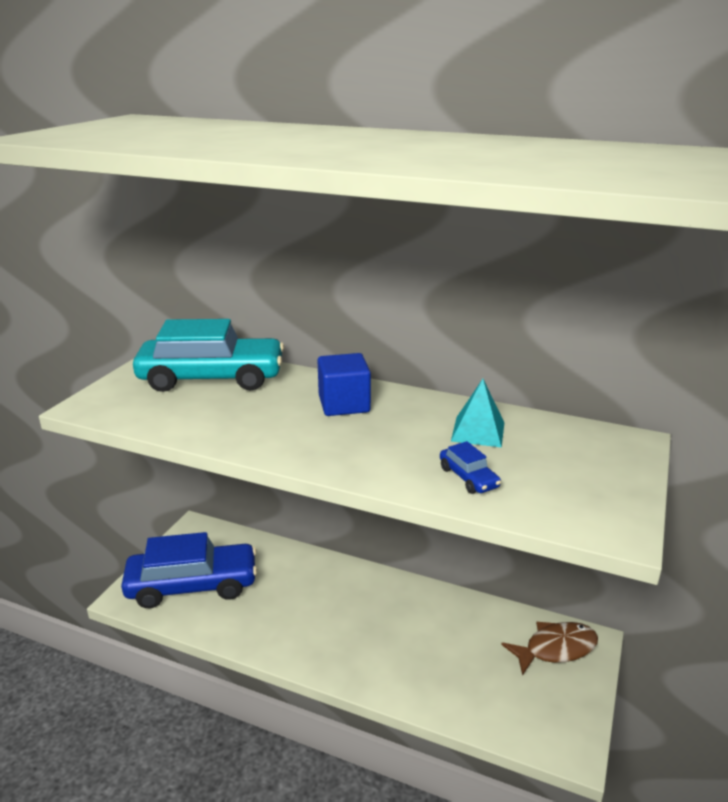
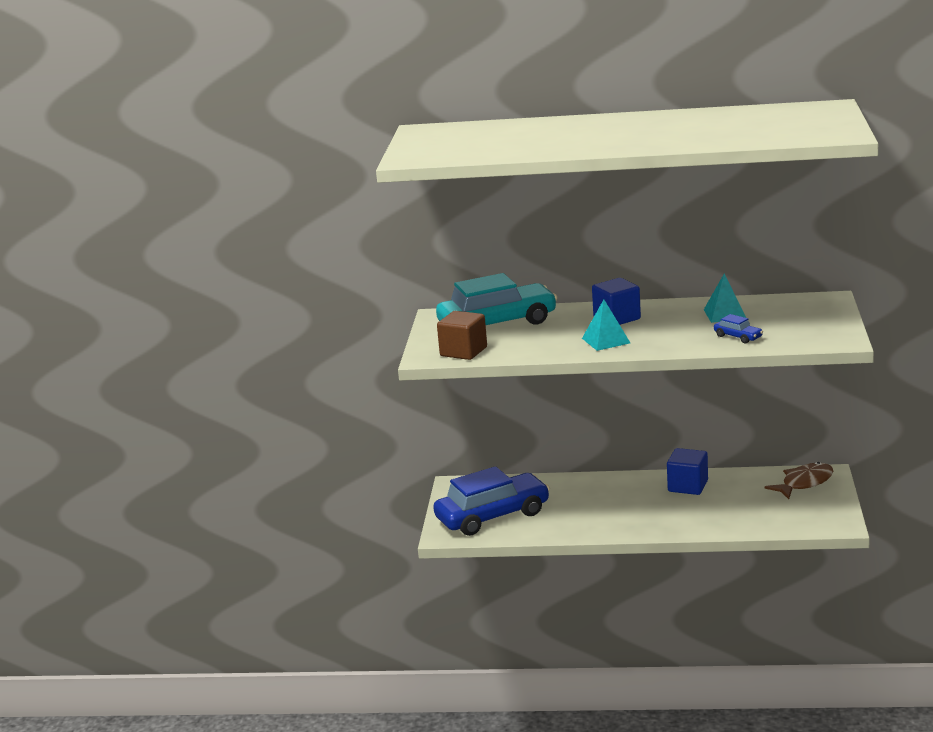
camera: 15 degrees left, 5 degrees down
(131, 409) = (463, 352): none -> brown cube
(299, 436) = (606, 340): none -> turquoise pyramid
(418, 608) = (688, 486): none -> blue cube

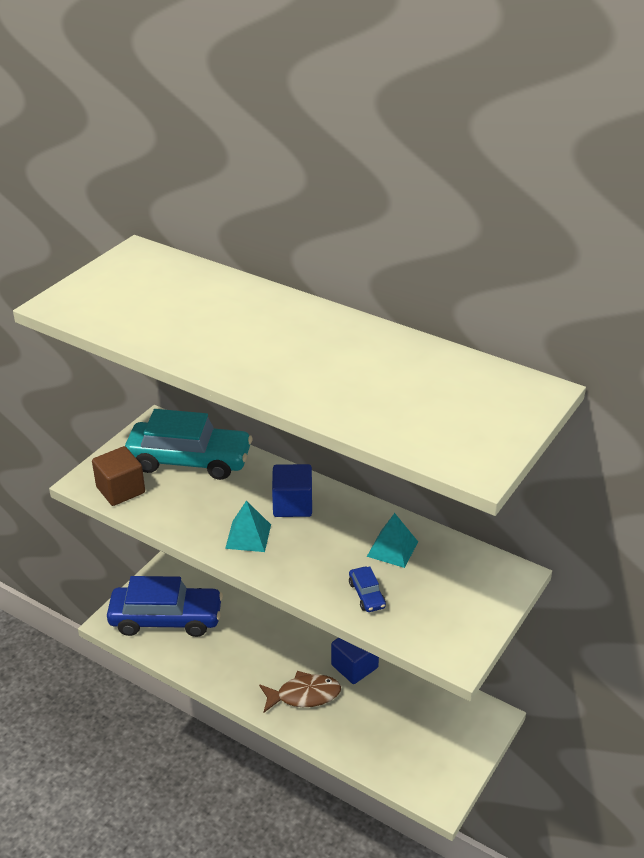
camera: 25 degrees right, 15 degrees up
(804, 483) = (460, 719): brown fish -> brown fish (304, 695)

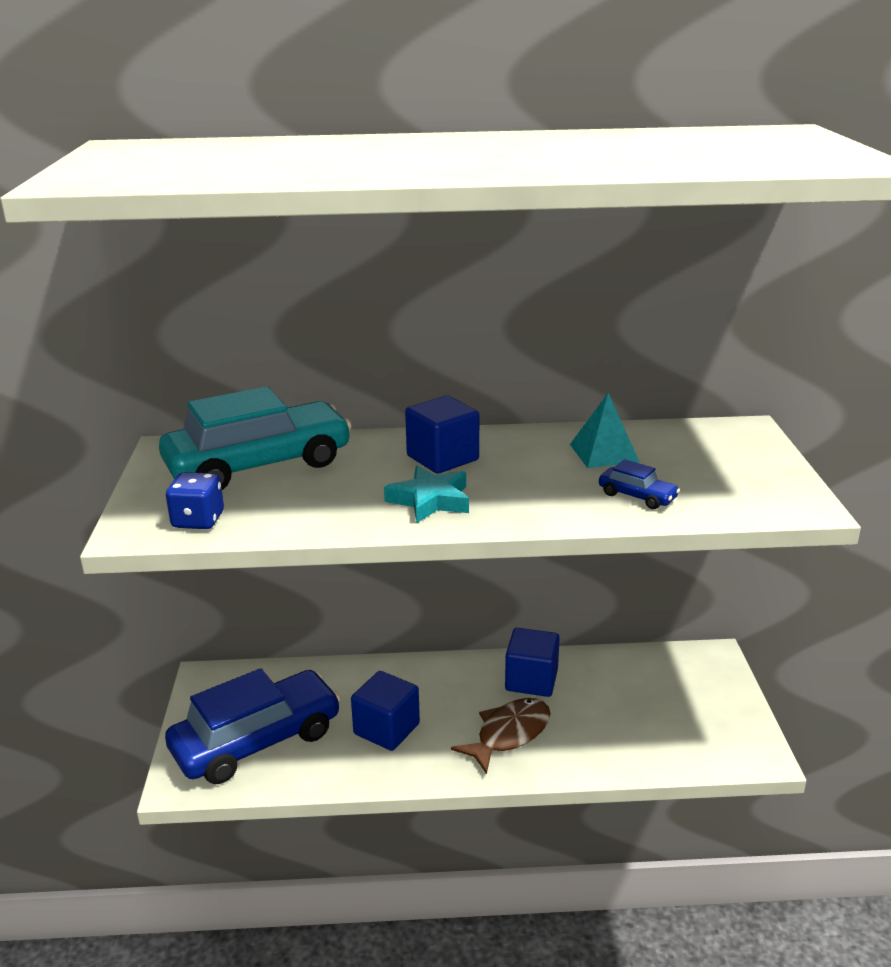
camera: 35 degrees left, 10 degrees down
(120, 490) = (198, 520): brown cube -> blue dice
(239, 651) = (386, 729): none -> blue cube
(248, 536) = (430, 500): turquoise pyramid -> turquoise star

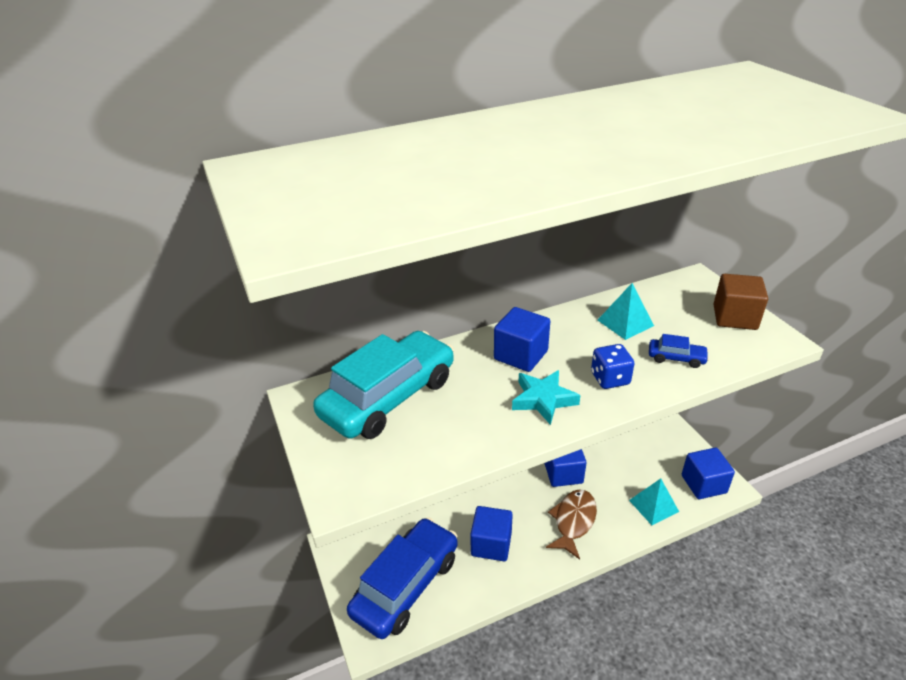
camera: 20 degrees left, 10 degrees up
(198, 520) = (384, 469): blue dice -> blue dice (610, 378)
(632, 747) = (653, 505): none -> turquoise pyramid
(724, 742) = (703, 484): none -> blue cube
(760, 473) = (735, 317): none -> brown cube

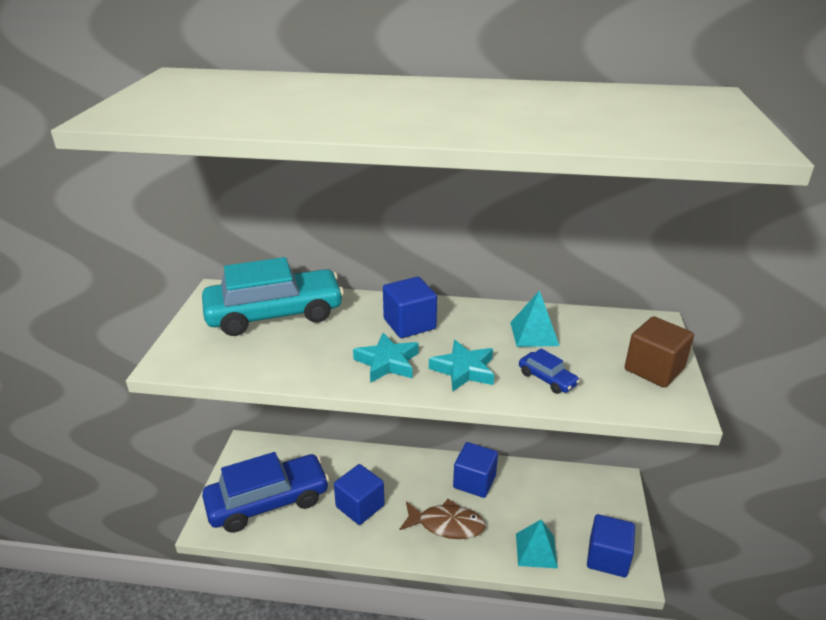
camera: 30 degrees right, 5 degrees down
(573, 521) = (446, 525): brown fish -> brown fish turned 45 degrees clockwise
(610, 378) = (464, 370): blue dice -> turquoise star

